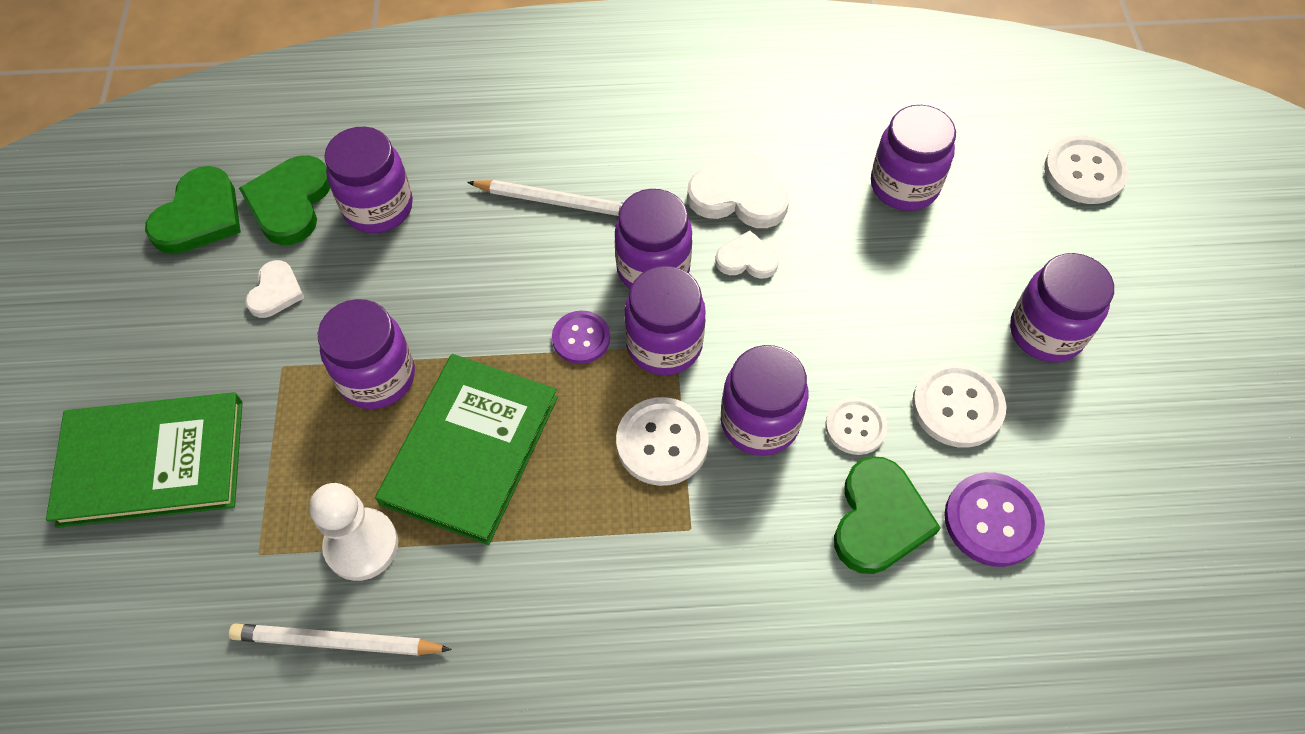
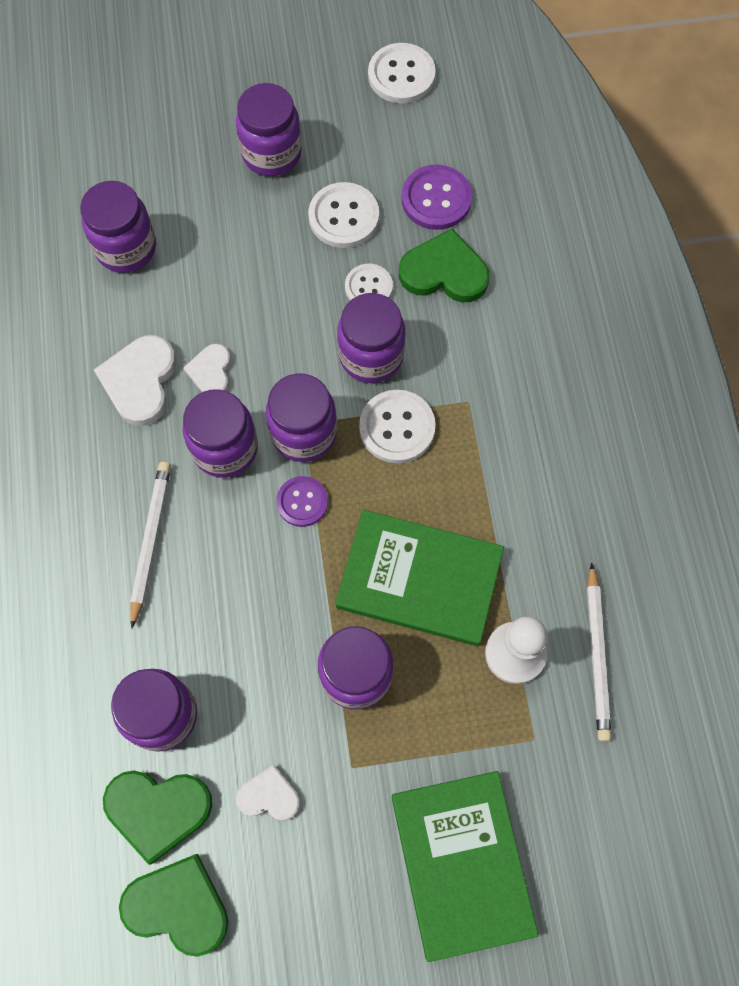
camera: 95 degrees left, 10 degrees up
(1084, 172) = (109, 113): white button -> white button (401, 75)

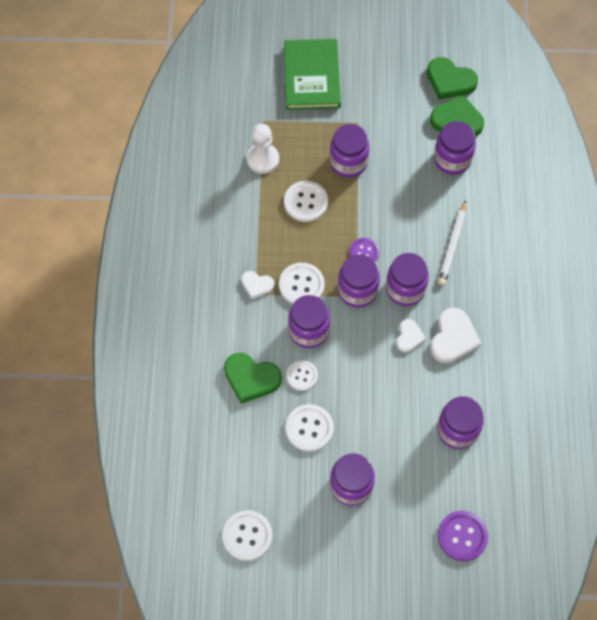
camera: 170 degrees left, 5 degrees down
(269, 796) = (401, 117): white heart -> white heart (257, 285)
(419, 579) = (306, 202): green book -> white button
(436, 199) = (244, 431): purple button -> purple button (462, 536)
(597, 655) = (220, 152): white pencil -> none

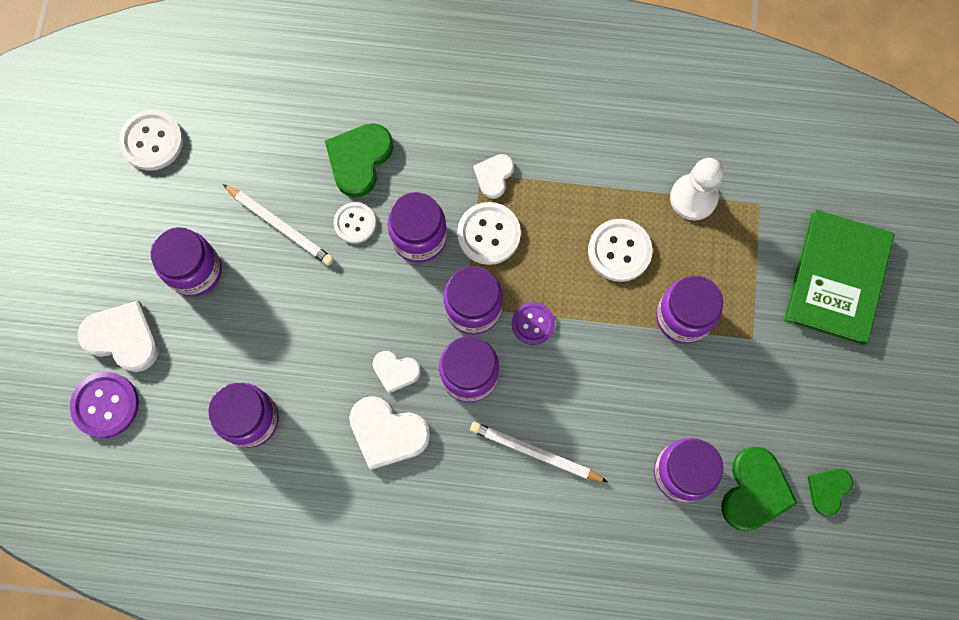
camera: 95 degrees right, 10 degrees up
(309, 428) = (280, 226): white button -> white pencil
(312, 76) = (837, 278): green book -> green book turned 75 degrees counterclockwise
(409, 532) = (123, 338): none -> white heart
(450, 80) = (828, 490): green heart -> green heart, size x0.60

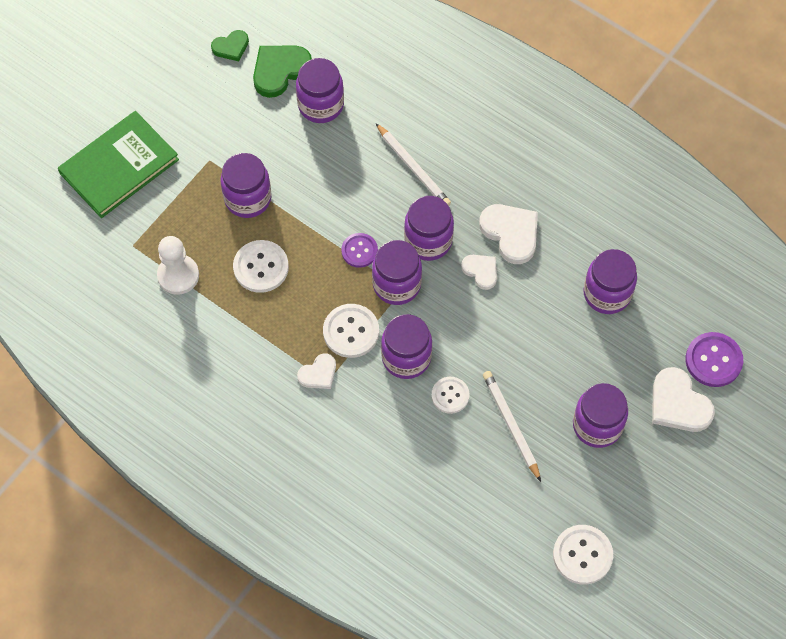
camera: 150 degrees left, 10 degrees down
(359, 159) = (417, 445): green heart -> none

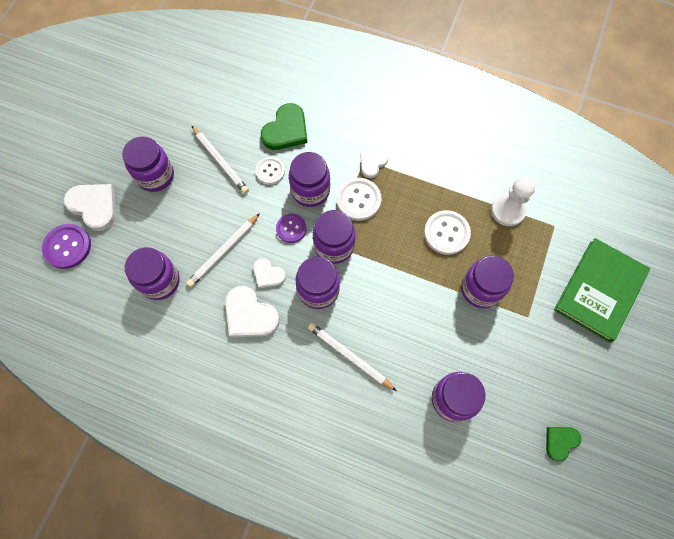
camera: 165 degrees right, 5 degrees up
(280, 70) = (504, 427): green heart -> green heart (286, 130)
(359, 251) = (372, 267): purple button -> purple button (291, 228)
(527, 309) = (223, 252): none -> white pencil
(582, 555) = (155, 90): white button -> none

